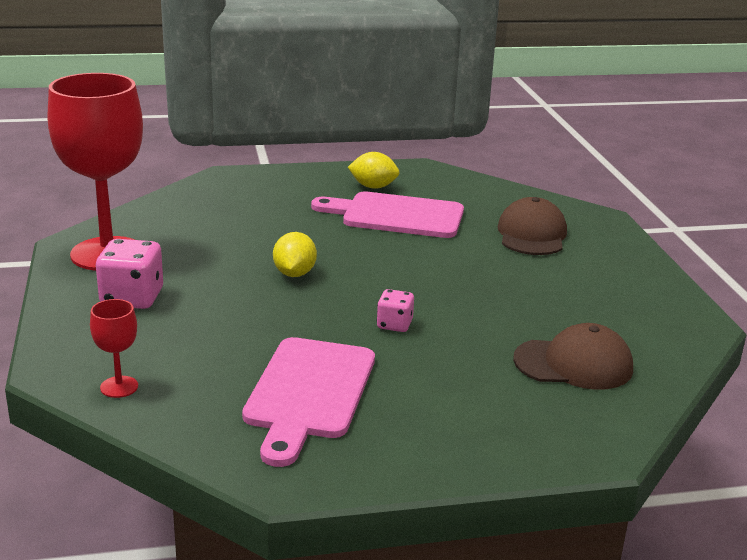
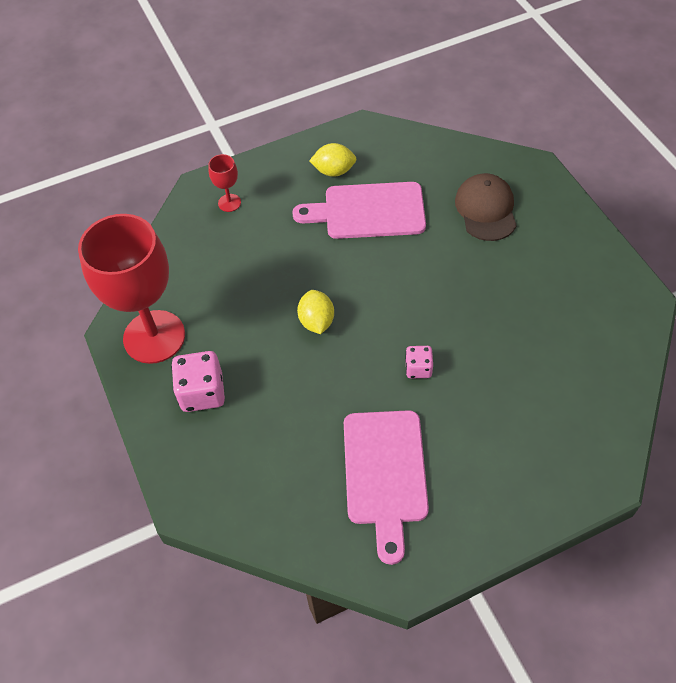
camera: 10 degrees left, 30 degrees up
(119, 387) = (243, 508): red goblet -> red goblet (229, 203)
(573, 364) = (564, 380): brown cap -> none

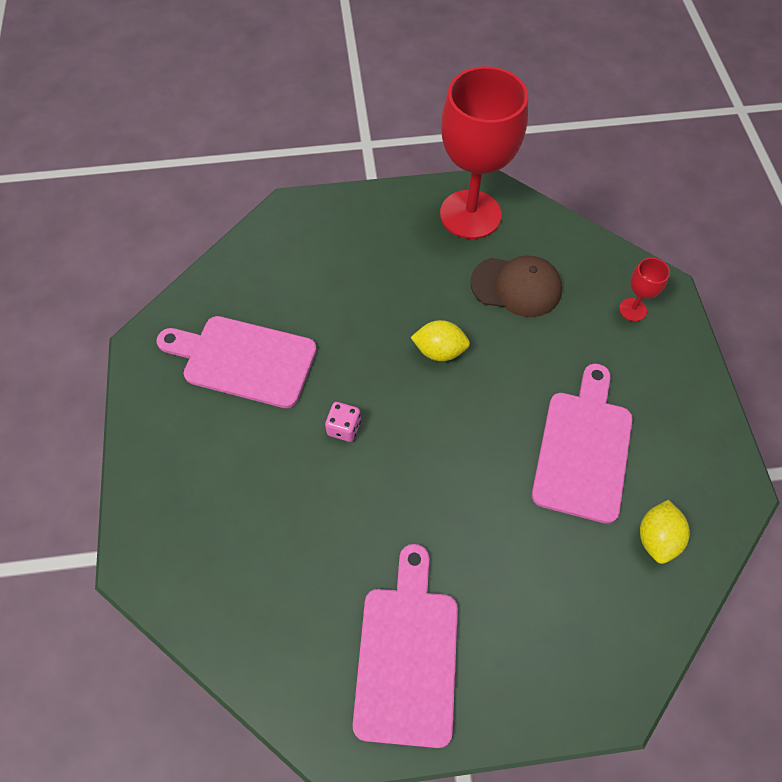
camera: 105 degrees right, 5 degrees up
(202, 393) = (393, 239): pink dice -> none
(334, 171) = (661, 430): yellow lemon -> yellow lemon (656, 538)
(486, 209) = (550, 594): brown cap -> brown cap (516, 286)
(569, 276) = (407, 655): none -> pink cutting board

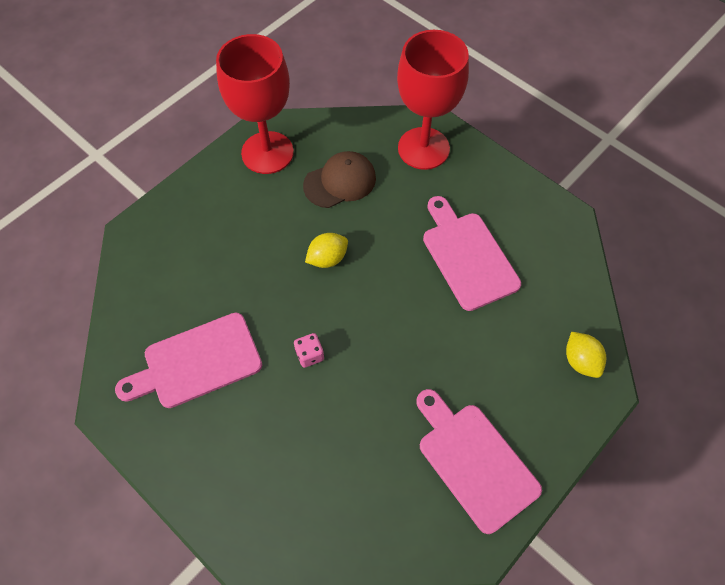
camera: 40 degrees left, 0 degrees up
(632, 310) = (423, 148): red goblet -> red goblet, size x2.42
(656, 538) = (550, 278): yellow lemon -> yellow lemon (580, 361)

